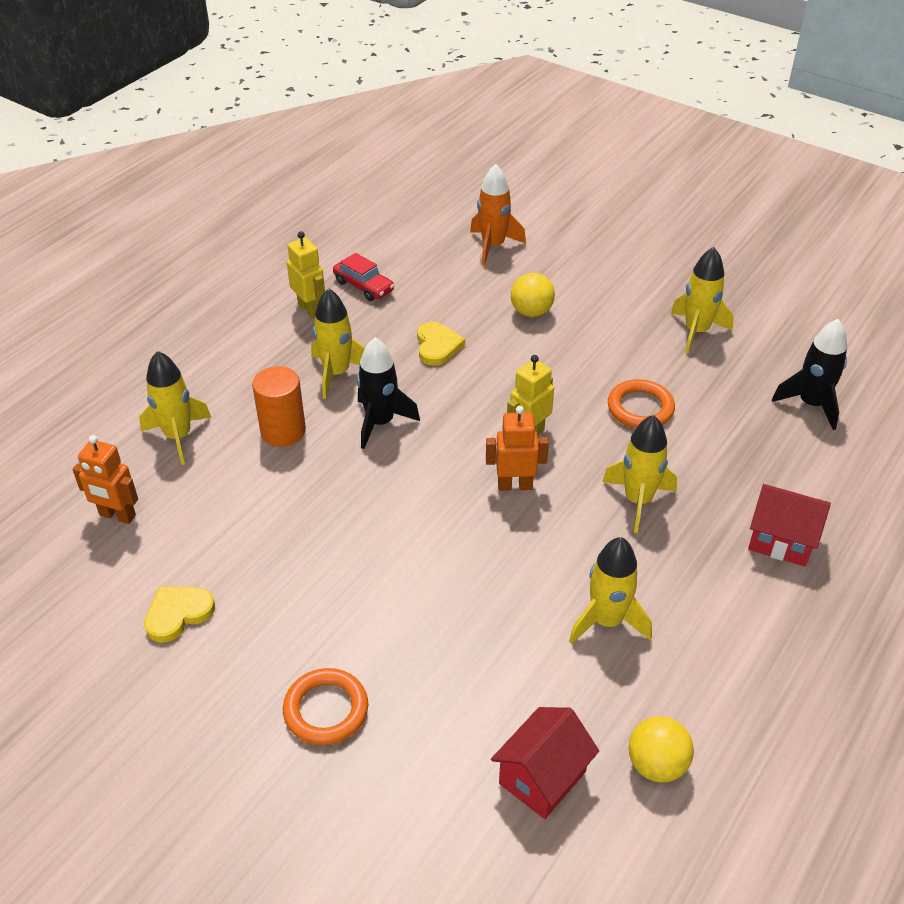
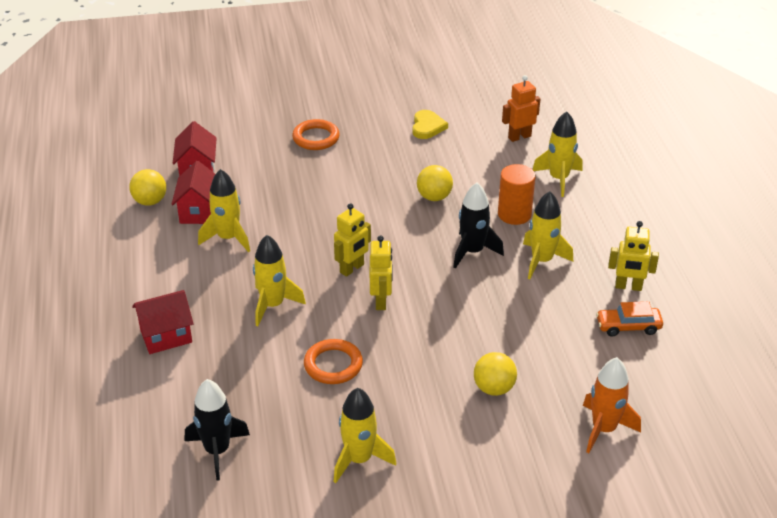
camera: 135 degrees right, 5 degrees down
(323, 507) = (434, 197): none -> yellow ball
(364, 286) = (628, 326): red car -> orange car
(437, 346) = (514, 318): yellow heart -> none
(515, 485) = (352, 269): orange robot -> yellow robot
(605, 693) = (199, 211): none -> red house

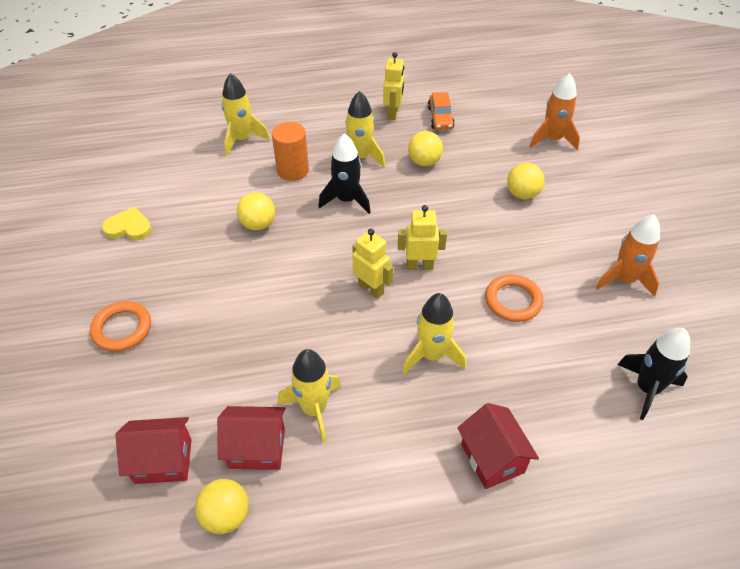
camera: 90 degrees left, 10 degrees up
(359, 459) = (624, 279): yellow rocket -> orange rocket
(519, 137) = (167, 160): orange robot -> none
(541, 310) = (424, 162): none -> yellow ball

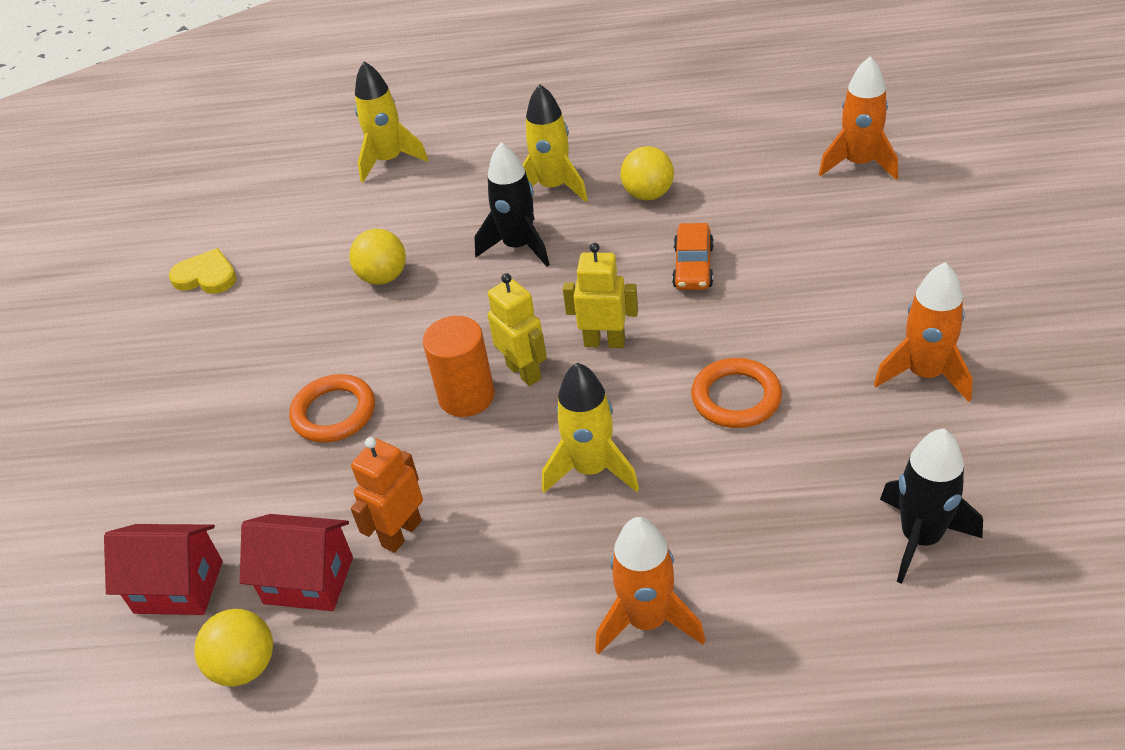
camera: 15 degrees right, 5 degrees down
(122, 329) = (166, 410): orange ring -> orange ring (334, 413)
(292, 170) = (450, 204): orange cylinder -> orange cylinder (466, 396)
(314, 409) = (401, 533): yellow rocket -> orange robot
(393, 113) = (618, 125): yellow robot -> none
(440, 118) = (688, 131): orange car -> orange car (693, 267)
(492, 458) = (647, 621): red house -> orange rocket
(522, 194) = (790, 244): yellow ball -> none

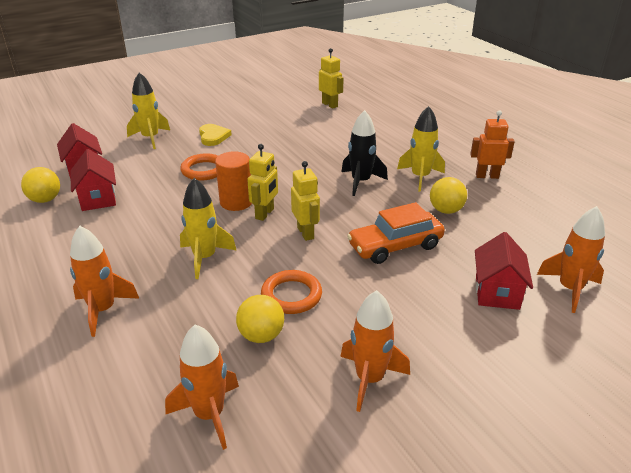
camera: 55 degrees right, 10 degrees down
(206, 276) = (271, 111): yellow heart -> yellow heart (213, 137)
(257, 203) = (330, 105): none -> yellow robot
(383, 277) = (305, 152): yellow ball -> yellow ball (261, 336)
(389, 161) = (393, 125): yellow rocket -> yellow rocket (150, 138)
(401, 533) = (135, 213): orange robot -> orange robot (487, 176)
(693, 267) = (395, 246): orange car -> orange car, size x1.53
(833, 218) = (497, 292): none -> red house
(920, 538) = (209, 414): black rocket -> orange rocket

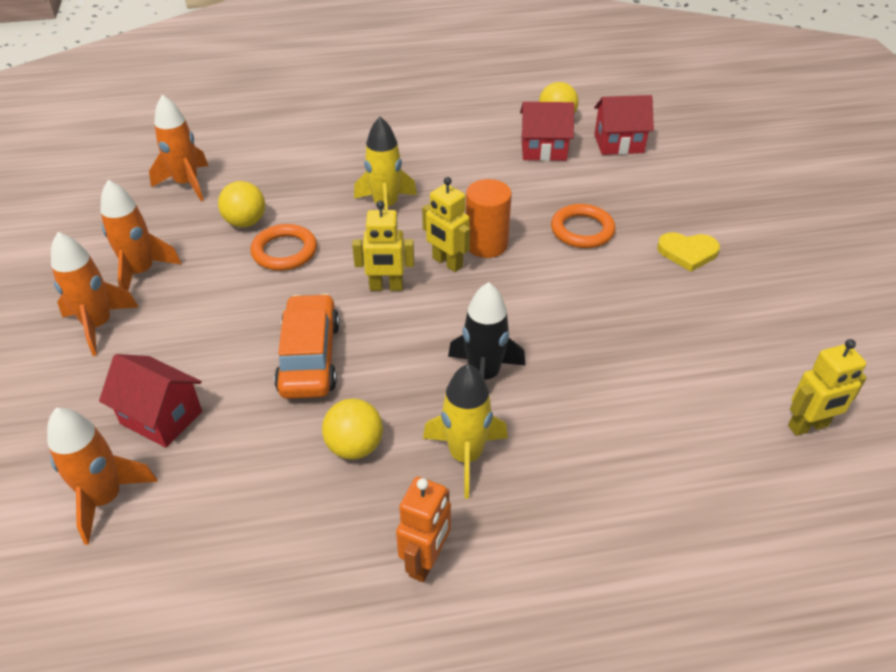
camera: 110 degrees right, 10 degrees up
(103, 310) = (347, 145): orange rocket -> orange rocket (99, 325)
(150, 138) = (696, 196): yellow rocket -> none

